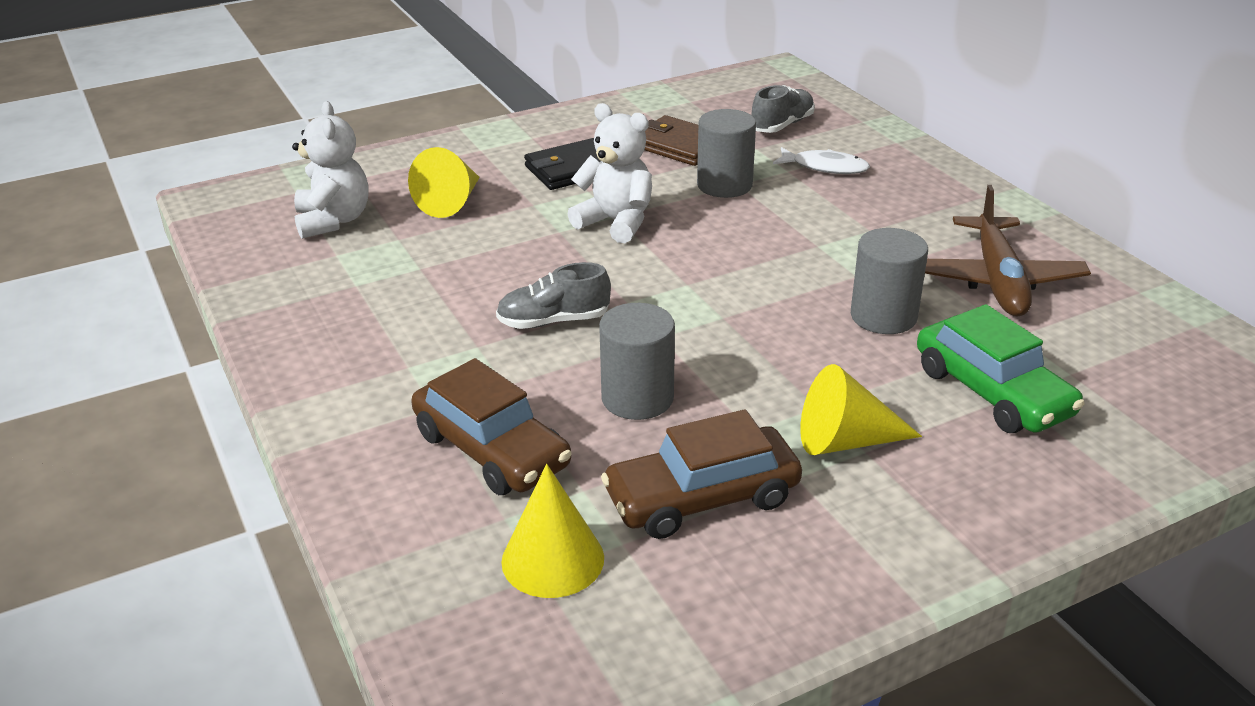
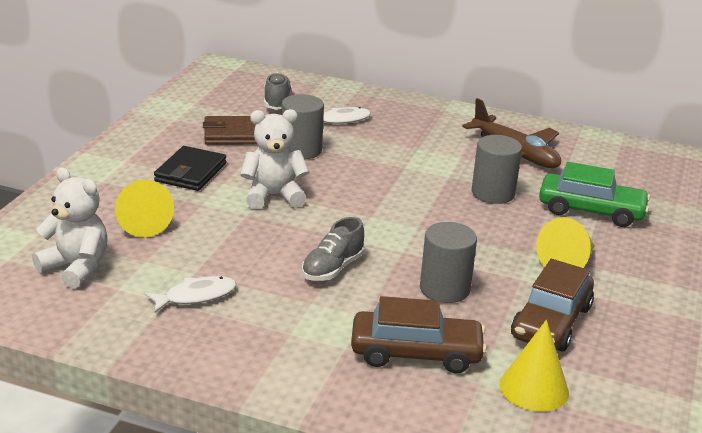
camera: 45 degrees left, 5 degrees down
(385, 290) = (195, 296): none -> white fish

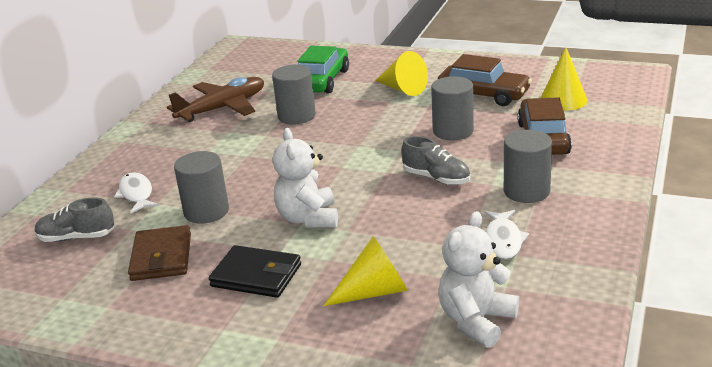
camera: 85 degrees left, 0 degrees up
(195, 296) = (503, 240): white fish -> white fish turned 150 degrees counterclockwise
(288, 323) = (526, 191): none -> grey cylinder

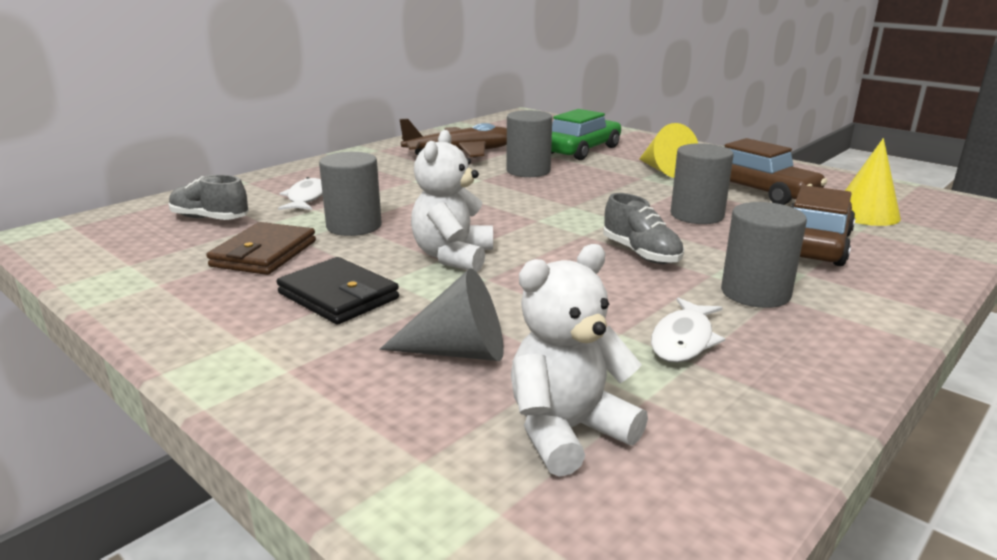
camera: 20 degrees right, 5 degrees down
(374, 291) = (458, 351): yellow cone -> grey cone

